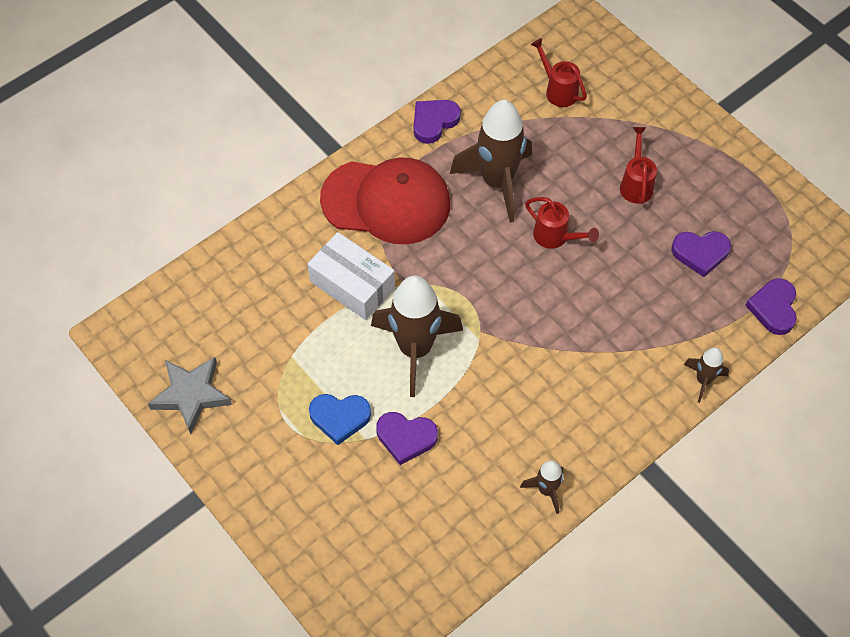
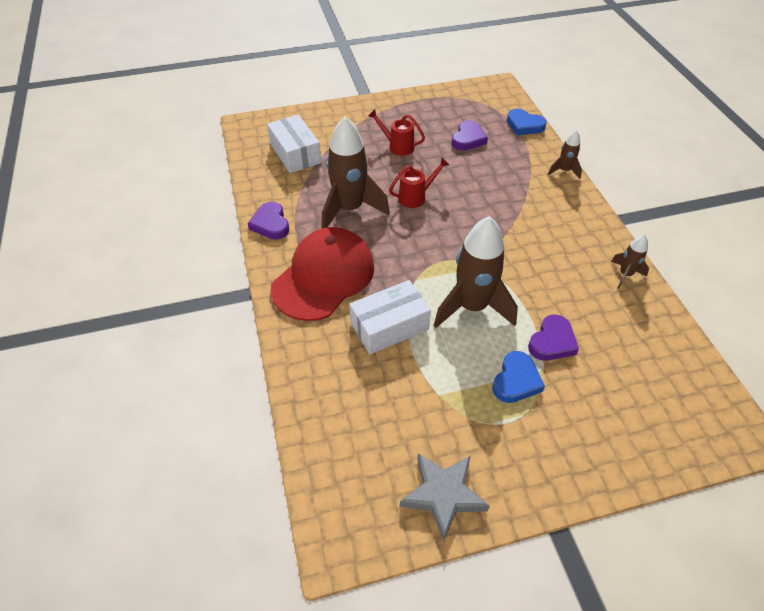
camera: 65 degrees left, 10 degrees down
(558, 90) = (295, 153): red watering can -> white box
(773, 308) = (524, 125): purple heart -> blue heart

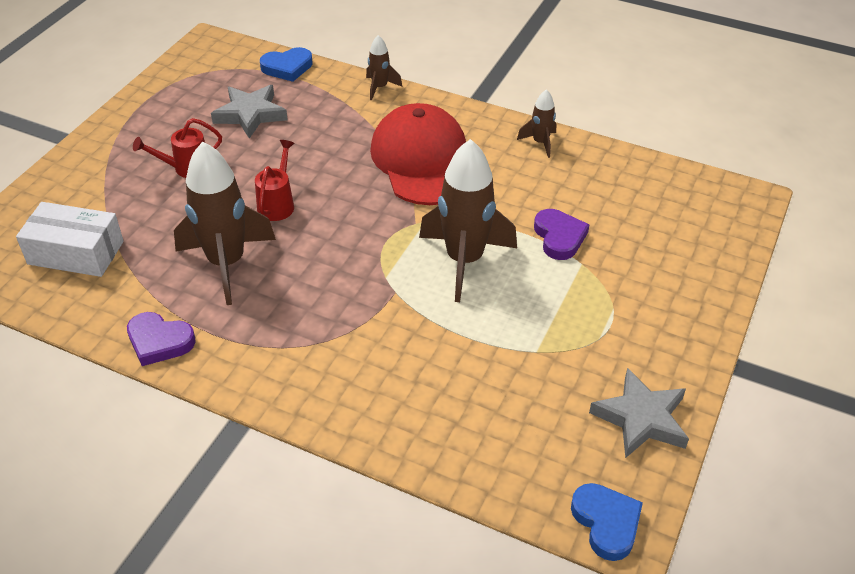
camera: 50 degrees left, 5 degrees down
(324, 277) = (296, 344): red cap -> red cap (423, 161)
(389, 326) = (420, 334): white box -> none
(468, 139) = (250, 114): purple heart -> grey star
(516, 380) = (574, 289): blue heart -> blue heart (606, 523)

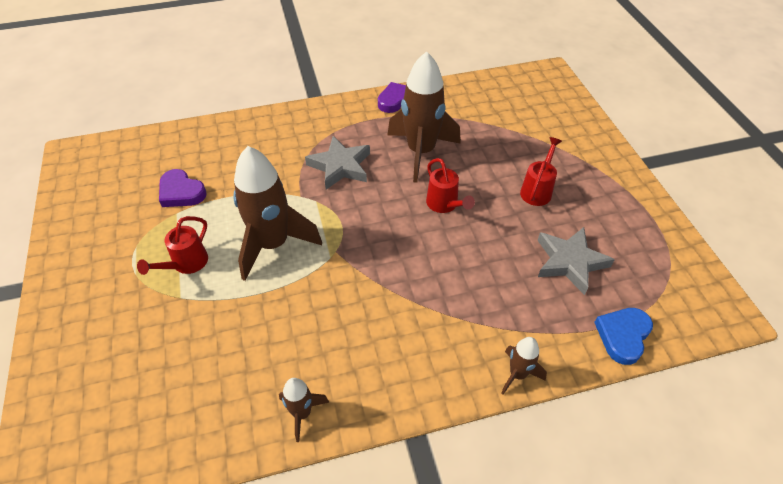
camera: 140 degrees right, 5 degrees up
(76, 252) = (507, 110): white box -> none
(423, 161) = (387, 313): red cap -> none
(558, 290) = (186, 264): none -> red watering can
(559, 237) = (213, 311): purple heart -> purple heart (181, 192)
(606, 523) = (85, 152): blue heart -> none
(641, 418) = (83, 212): grey star -> grey star (340, 166)

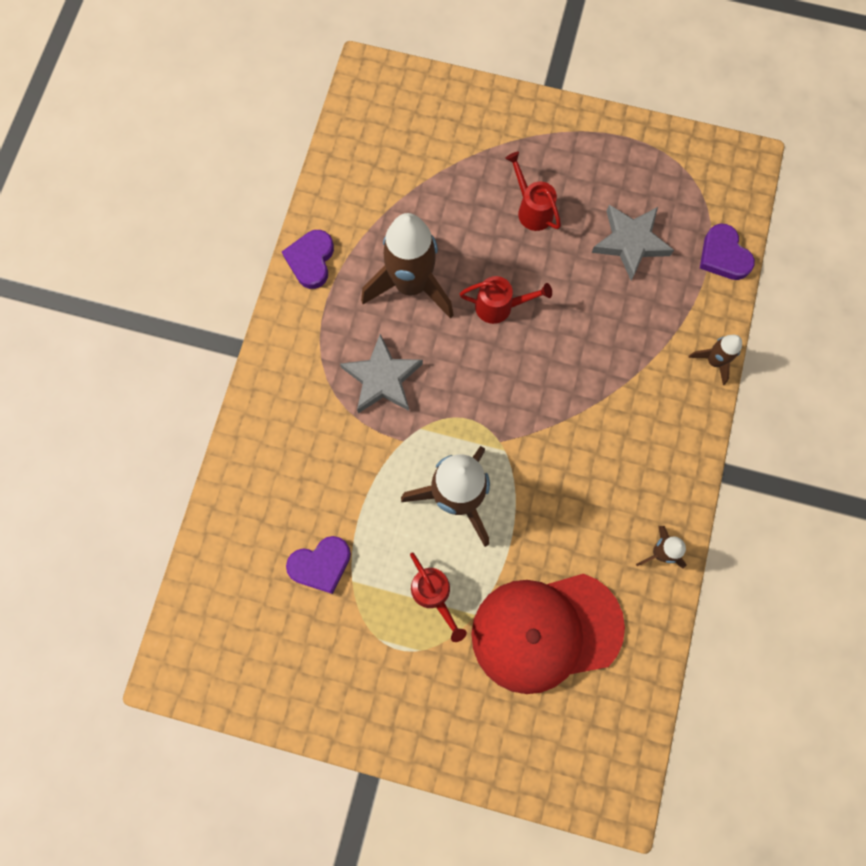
camera: 60 degrees left, 25 degrees up
(185, 353) = (546, 631): none -> red cap
(623, 336) = (723, 256): blue heart -> purple heart

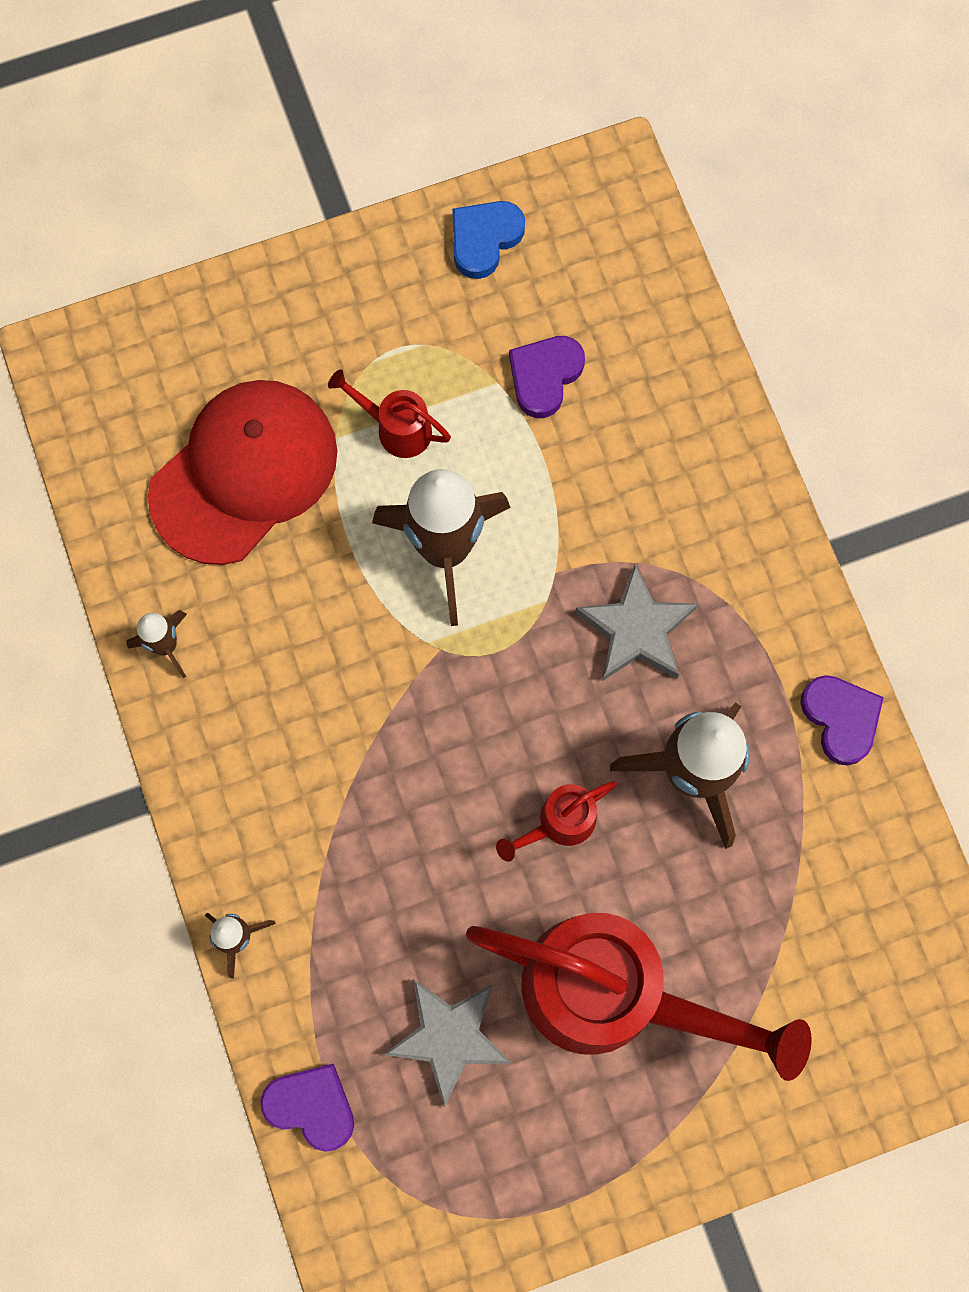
camera: 145 degrees right, 0 degrees up
(289, 686) = (484, 239): none -> blue heart
(532, 210) = (612, 993): red watering can -> red watering can, size x2.37

